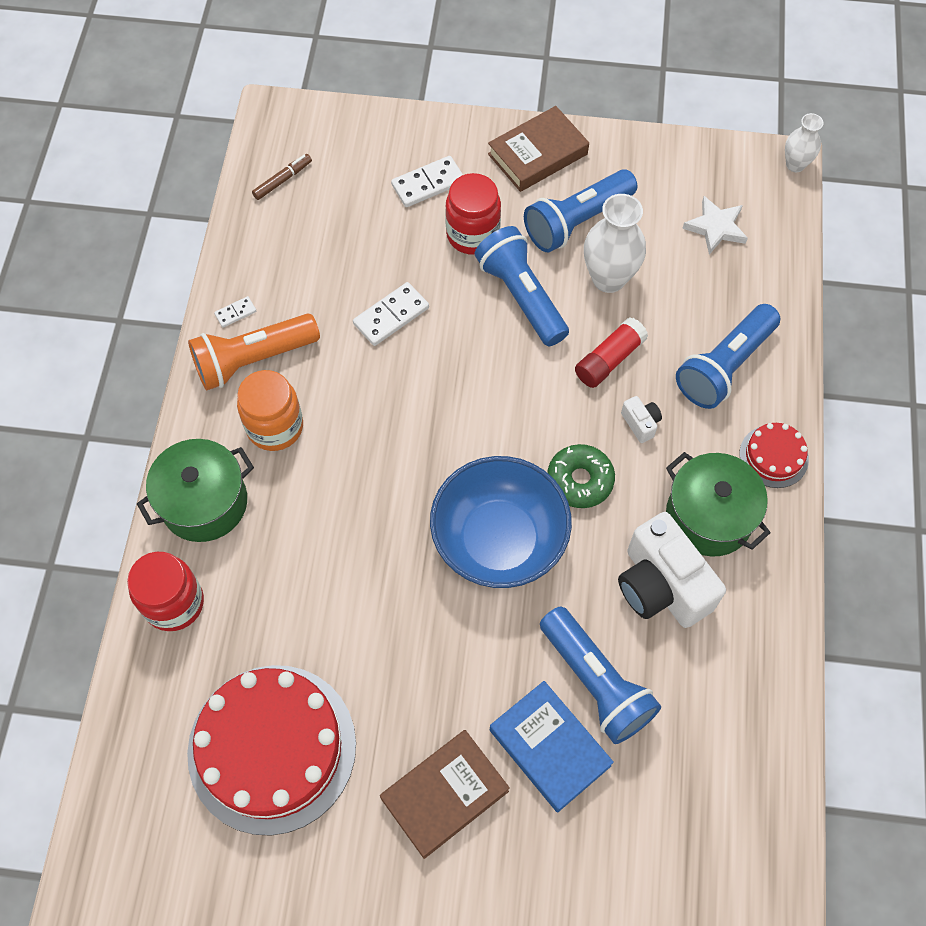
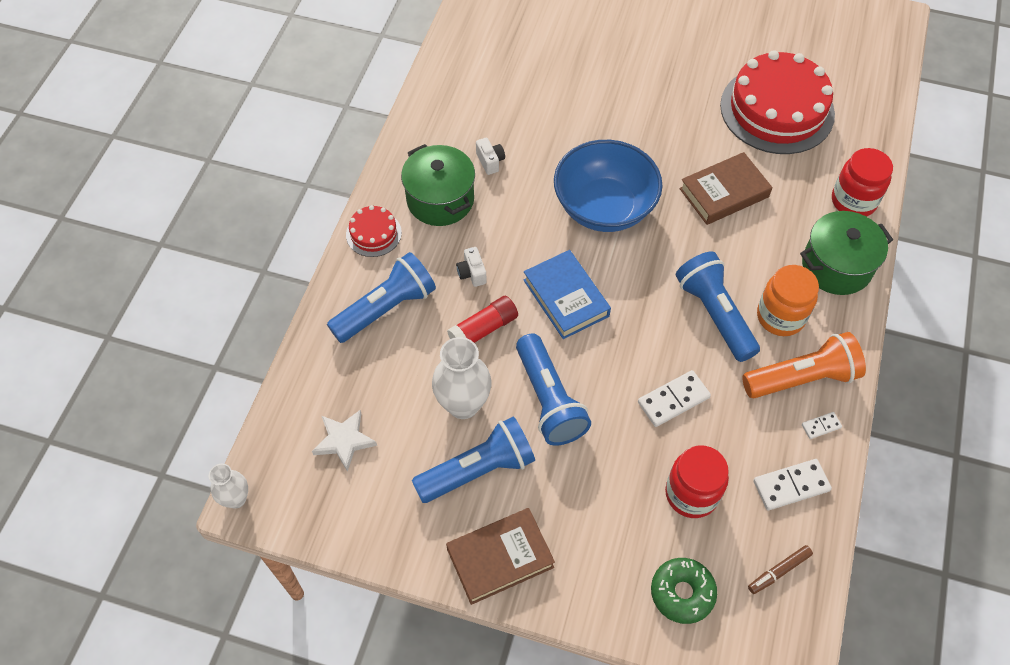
camera: 170 degrees left, 5 degrees down
(428, 184) = (623, 540): white domino -> white domino (791, 486)
(444, 795) = (663, 72): brown book -> brown book (724, 193)
(472, 234) = (585, 472): red jar -> red jar (691, 494)
(549, 748) = (591, 85): blue book -> blue book (566, 298)
(580, 480) = (532, 239): green donut -> green donut (682, 593)
(596, 683) = (552, 114): blue flashlight -> blue flashlight (714, 314)
(661, 586) = (490, 161): white camera -> white camera, size x0.43

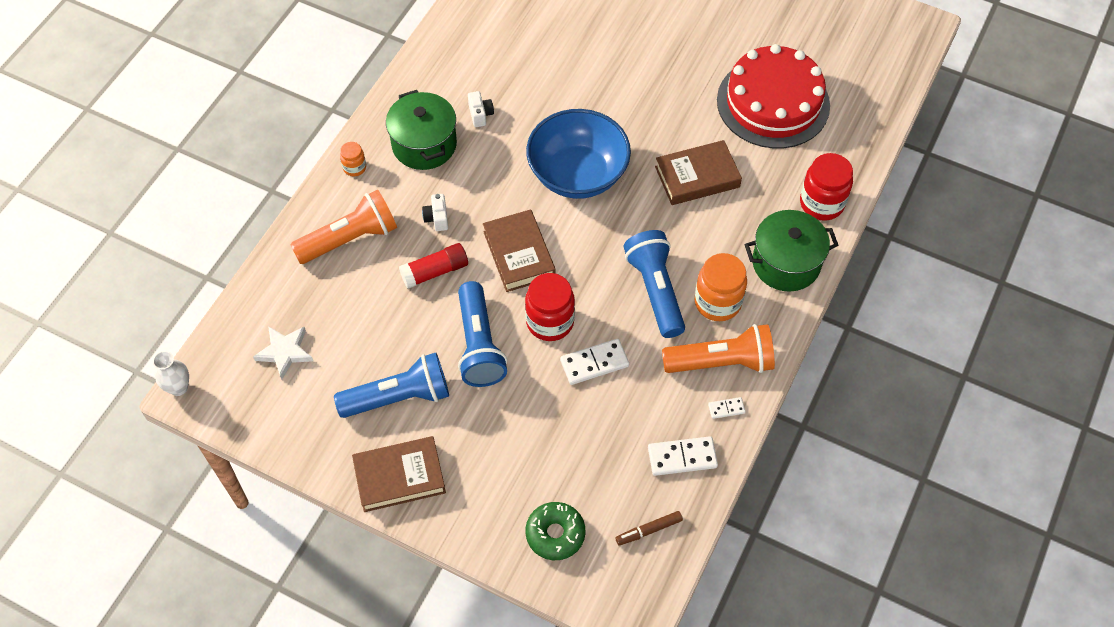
camera: 10 degrees right, 0 degrees up
(373, 233) = (354, 167): red cake -> orange jar
(386, 308) = (350, 239): blue flashlight -> orange flashlight
(463, 404) = (399, 337): white vase -> none
(566, 298) = (519, 254): blue book -> brown book
(691, 494) = (588, 449): red jar -> red jar (550, 322)

